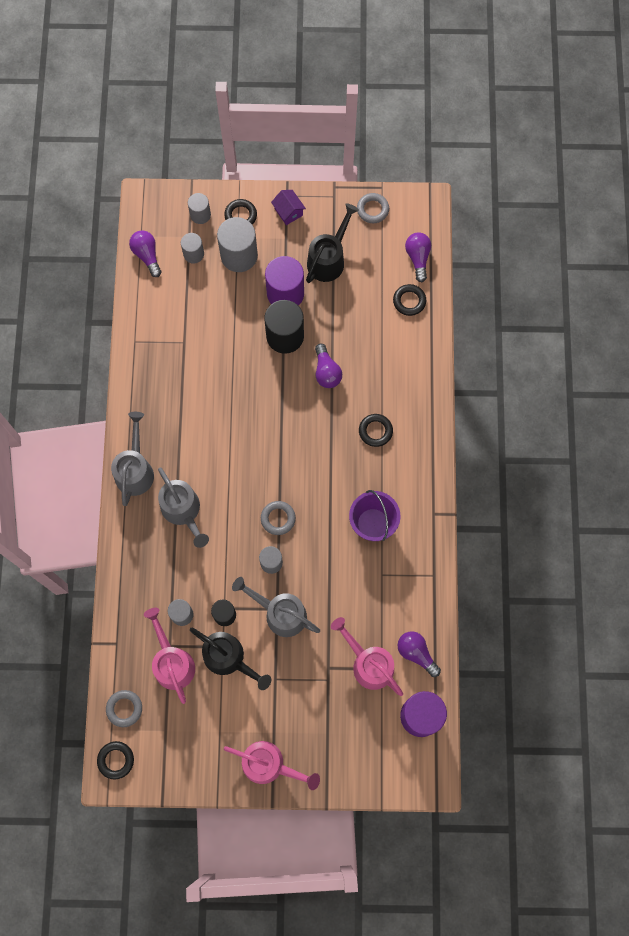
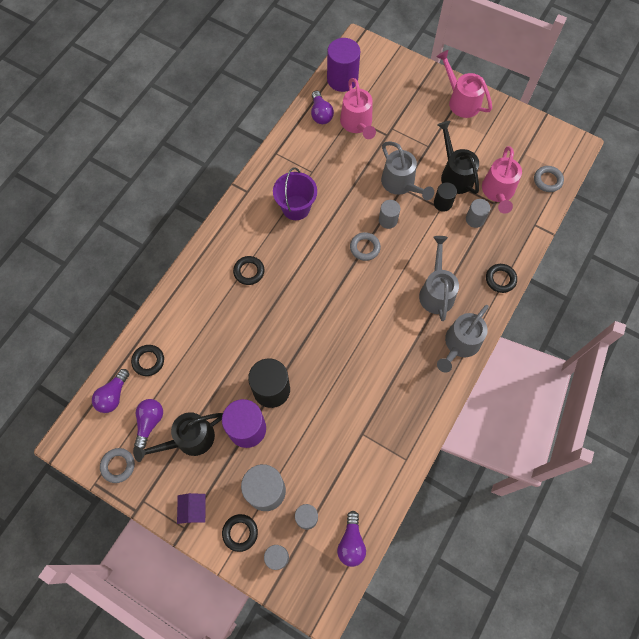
camera: 150 degrees left, 5 degrees down
(116, 760) = (568, 153): black ring -> black ring (500, 279)
(326, 372) = (256, 339): purple light bulb -> purple light bulb (149, 422)

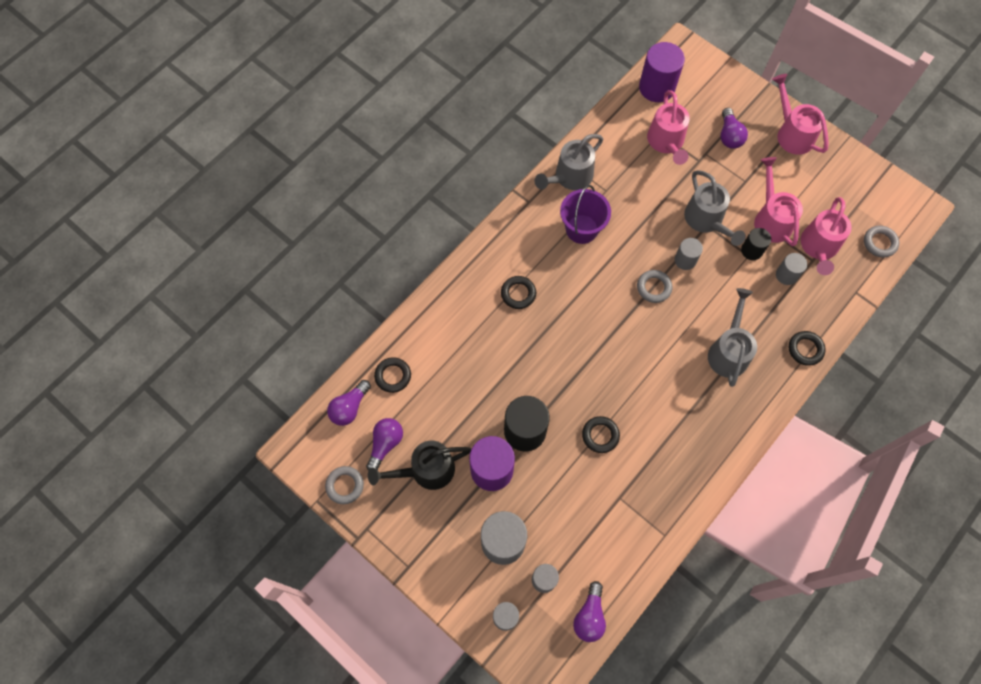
camera: 10 degrees right, 0 degrees up
(194, 510) = (421, 548): purple house -> none
(240, 533) = (468, 583): black ring -> black ring (600, 435)
(320, 114) = (625, 124): purple light bulb -> purple light bulb (729, 135)
(454, 174) = (771, 218): black watering can -> pink watering can
(459, 345) = (746, 417): grey watering can -> grey watering can (569, 177)

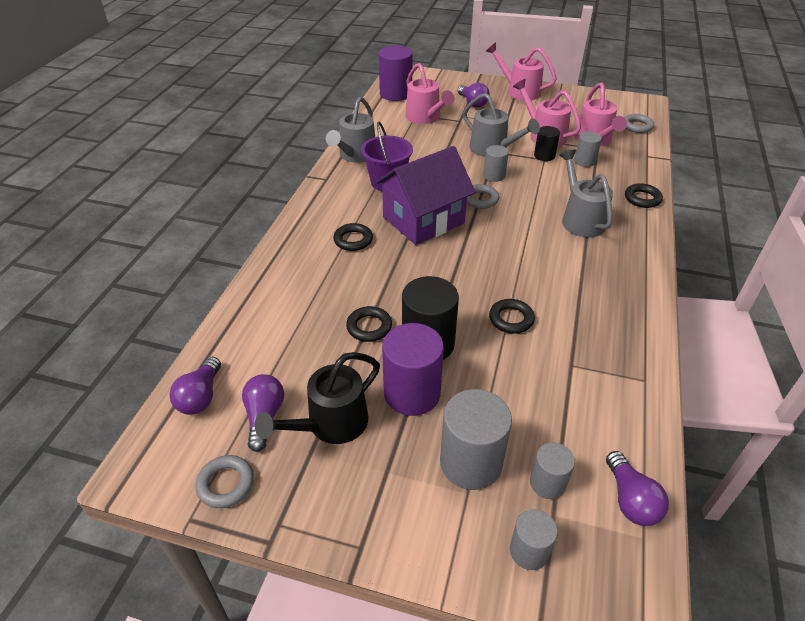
camera: 25 degrees left, 25 degrees down
(393, 376) = (245, 348): black ring -> black ring (369, 327)
(589, 293) = (423, 220): none -> purple house

